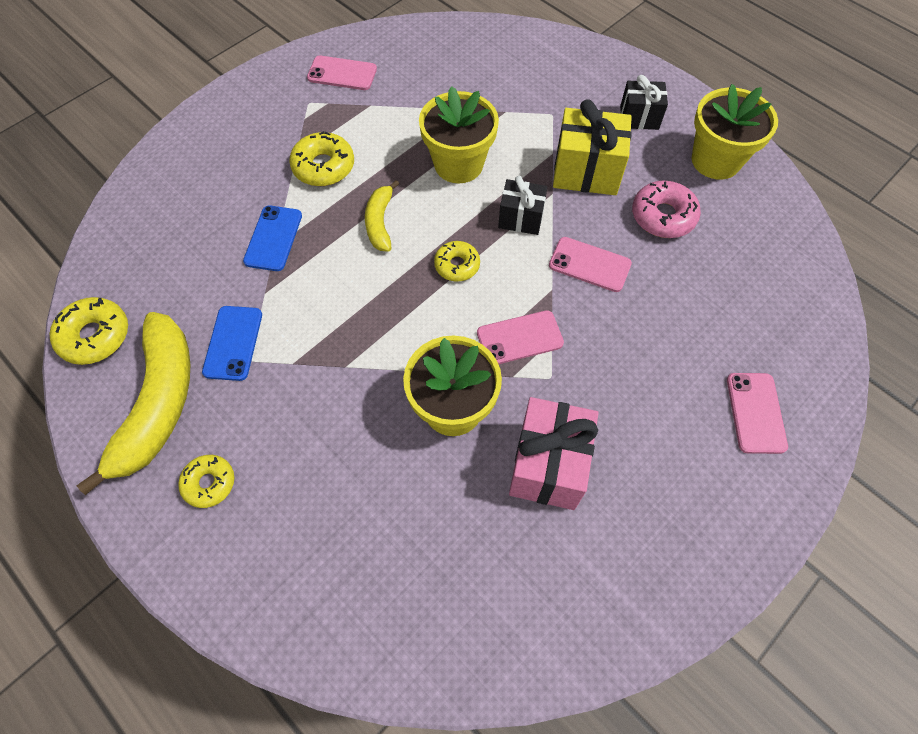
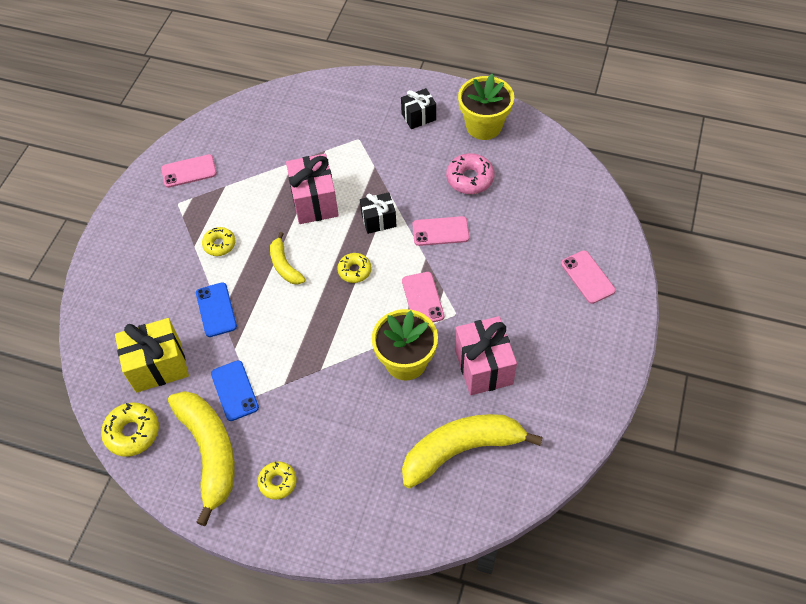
camera: 25 degrees left, 5 degrees down
(323, 167) = (219, 244): yellow donut -> yellow donut, size x0.67
(456, 565) = (461, 450): none -> yellow banana
(458, 164) = (314, 202): yellow flower pot -> pink gift
(519, 338) = (422, 298): pink phone -> pink phone turned 60 degrees counterclockwise
(586, 172) = (404, 170): yellow gift -> yellow gift (158, 366)

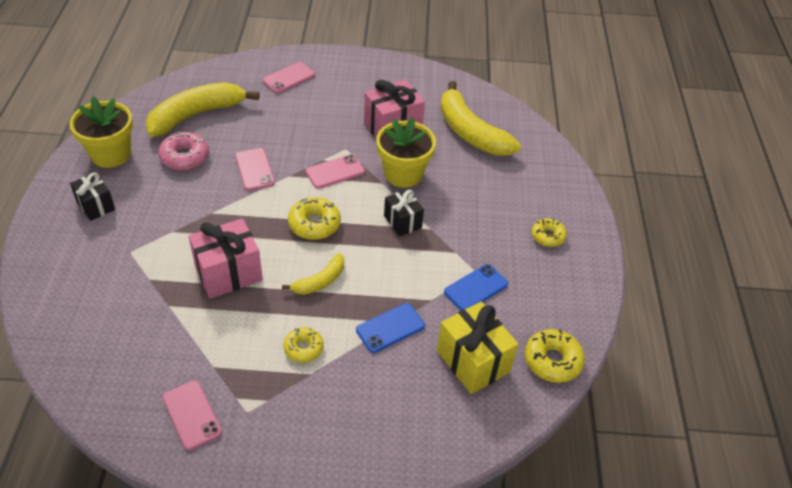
camera: 110 degrees left, 10 degrees down
(209, 452) = (544, 291): yellow banana -> yellow banana (196, 115)
(354, 271) = (314, 224): yellow donut -> yellow donut, size x1.50
(378, 220) = (248, 216): black gift -> black gift (402, 222)

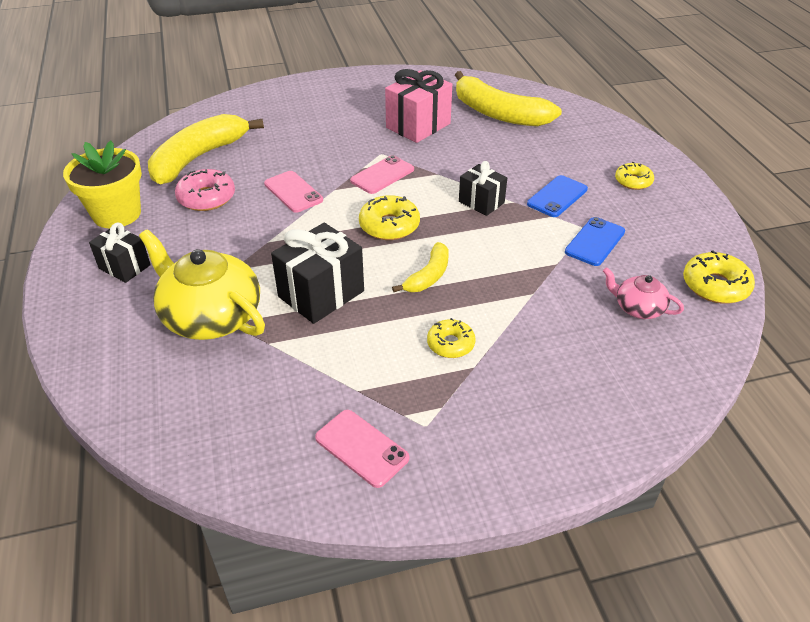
camera: 15 degrees left, 5 degrees down
(138, 269) = (210, 316): none -> yellow teapot
(228, 273) = (321, 294): pink gift -> black gift
(289, 78) = (282, 106): pink phone -> none
(390, 328) = (532, 300): blue phone -> blue phone (557, 197)
(403, 174) = (454, 161): yellow flower pot -> none
(473, 361) = (638, 308): yellow gift -> pink teapot

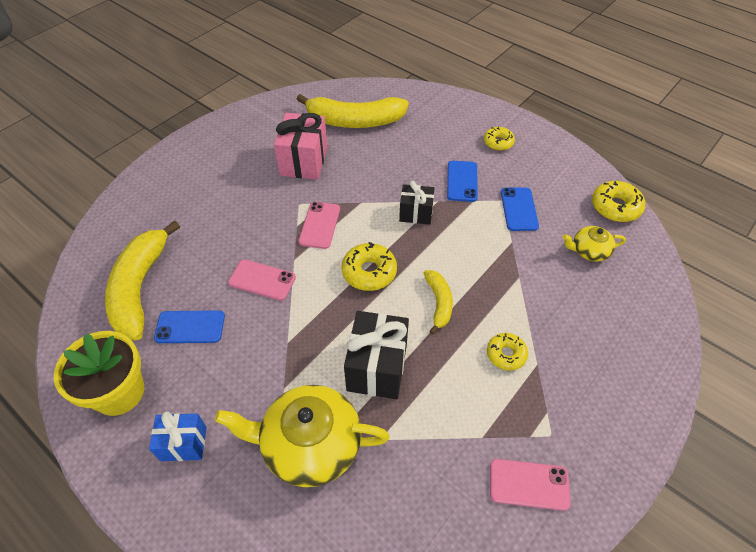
camera: 35 degrees left, 10 degrees up
(124, 267) = (183, 444): black gift -> blue gift
(206, 198) = (190, 327): pink donut -> blue phone
(638, 308) = (589, 251): pink teapot -> yellow teapot

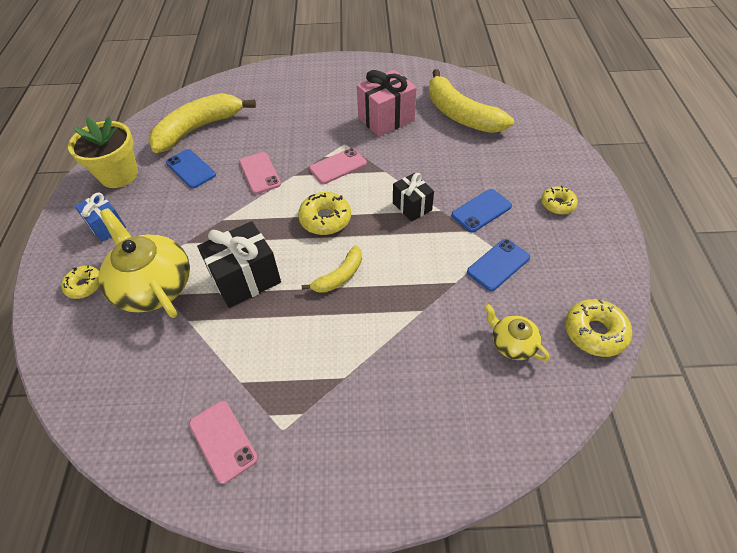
camera: 50 degrees right, 0 degrees up
(506, 354) = (333, 350): yellow donut -> yellow donut (84, 285)

